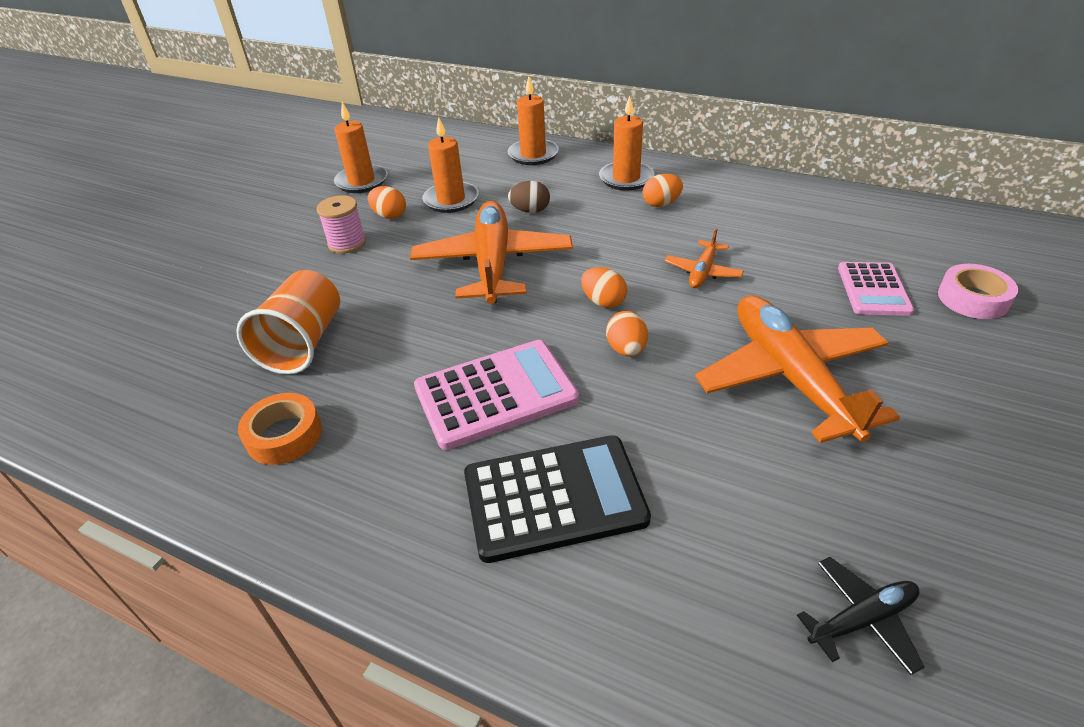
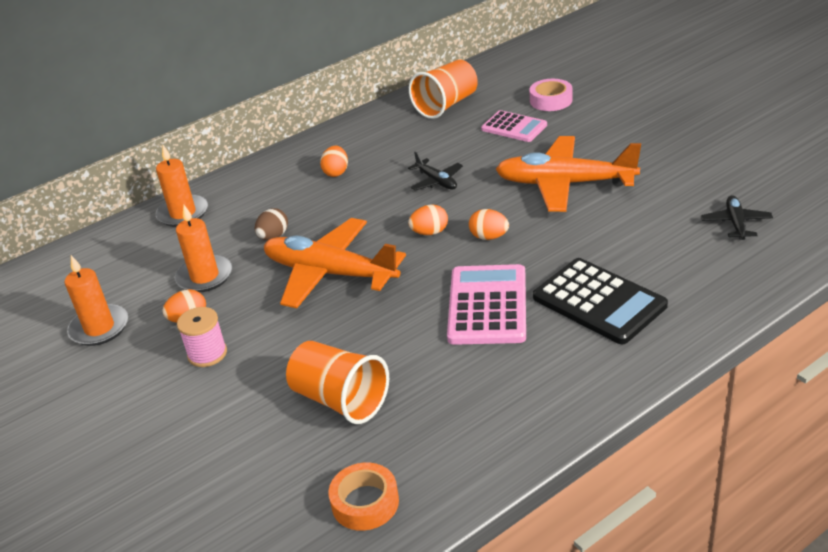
camera: 60 degrees left, 5 degrees down
(284, 435) = (450, 423): orange tape -> orange tape (365, 502)
(554, 498) = (599, 302): black calculator -> black calculator turned 120 degrees clockwise
(626, 178) = (281, 177): orange candle -> none
(703, 272) = (436, 181): orange plane -> black plane
(860, 223) = (446, 105): none -> orange cup

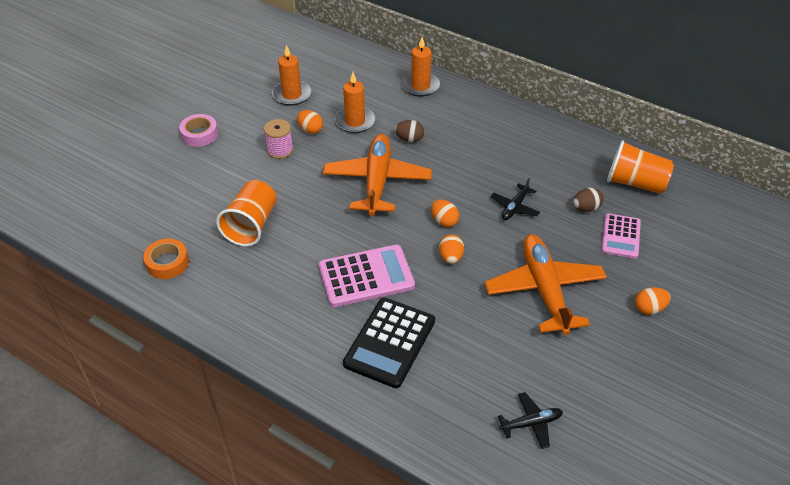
camera: 65 degrees right, 10 degrees up
(336, 172) = (503, 146): orange egg -> orange egg (649, 308)
(464, 139) = (586, 208): none -> brown egg
(551, 100) = (681, 252): pink tape -> pink tape (199, 134)

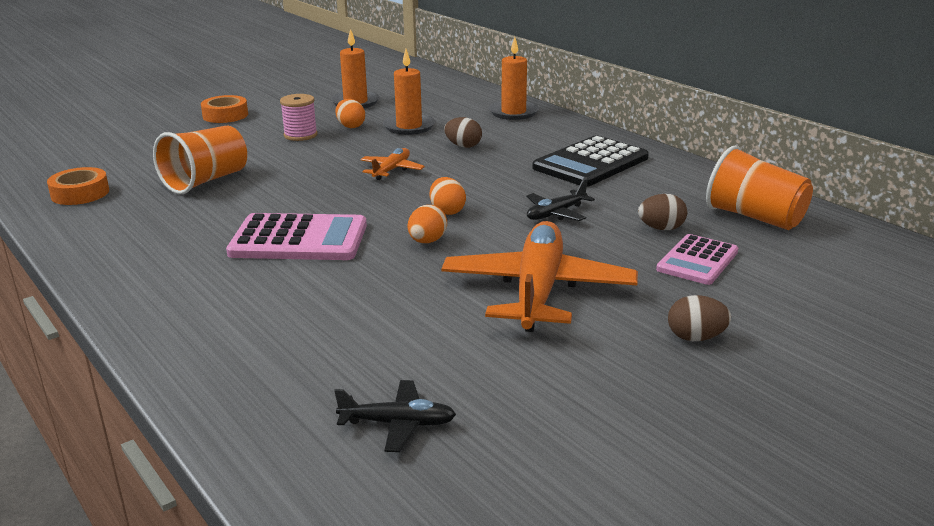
camera: 20 degrees right, 20 degrees down
(199, 134) = (225, 115): pink tape -> orange tape
(377, 181) = (391, 170): orange plane -> orange plane, size x0.47
(389, 342) = (268, 300): black calculator -> black calculator (590, 163)
(649, 308) = (695, 338): orange egg -> brown egg

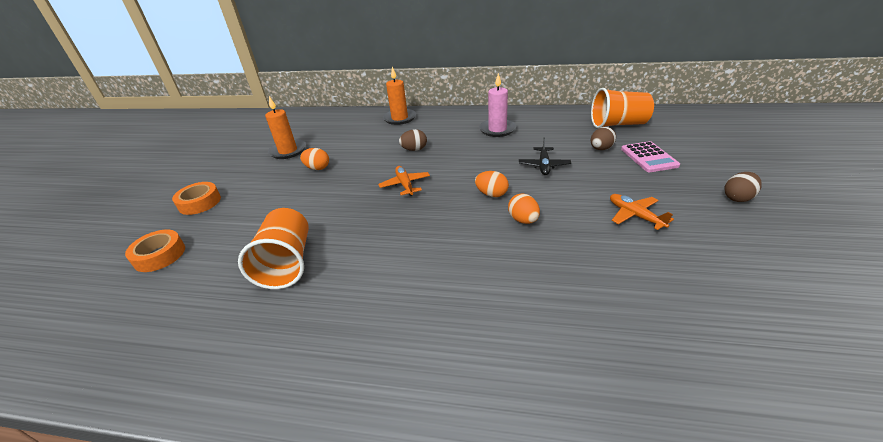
camera: 40 degrees left, 10 degrees up
(80, 193) = (181, 345): orange tape -> orange tape (159, 255)
(299, 239) = (450, 268): pink calculator -> none
(300, 135) = (293, 190): pink spool -> none
(398, 424) = (783, 360): black plane -> none
(409, 127) = (357, 152): orange candle -> none
(538, 291) = (635, 215): orange plane -> orange plane, size x0.47
(590, 163) = (497, 129): black calculator -> pink candle

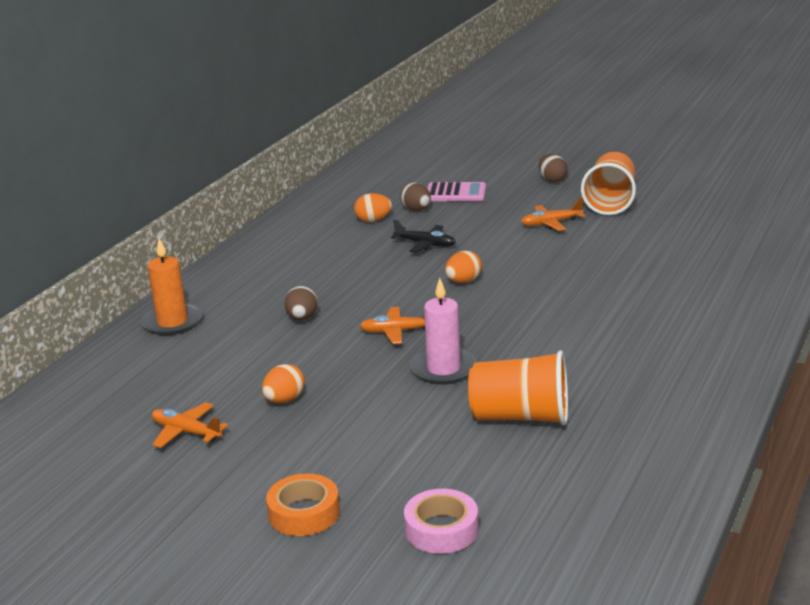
camera: 75 degrees left, 10 degrees down
(159, 255) = (441, 529): orange tape -> pink tape
(288, 151) = (186, 432): orange candle -> orange plane
(497, 129) = (303, 255): pink candle -> pink candle (443, 369)
(523, 220) = (524, 273): orange egg -> orange egg (373, 220)
(618, 124) = (368, 189): orange cup -> orange cup (610, 202)

